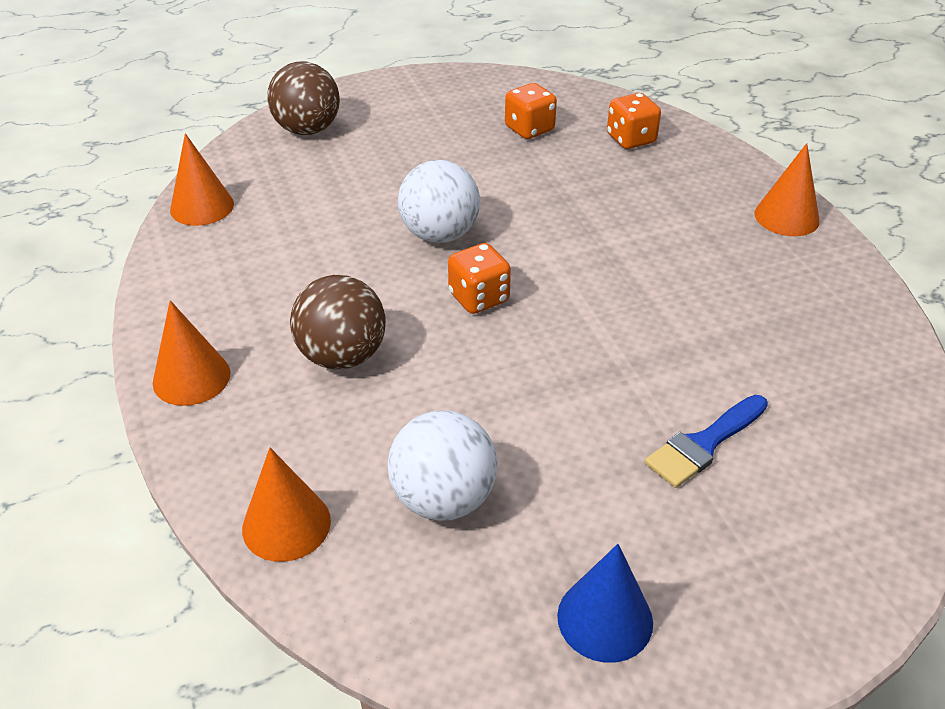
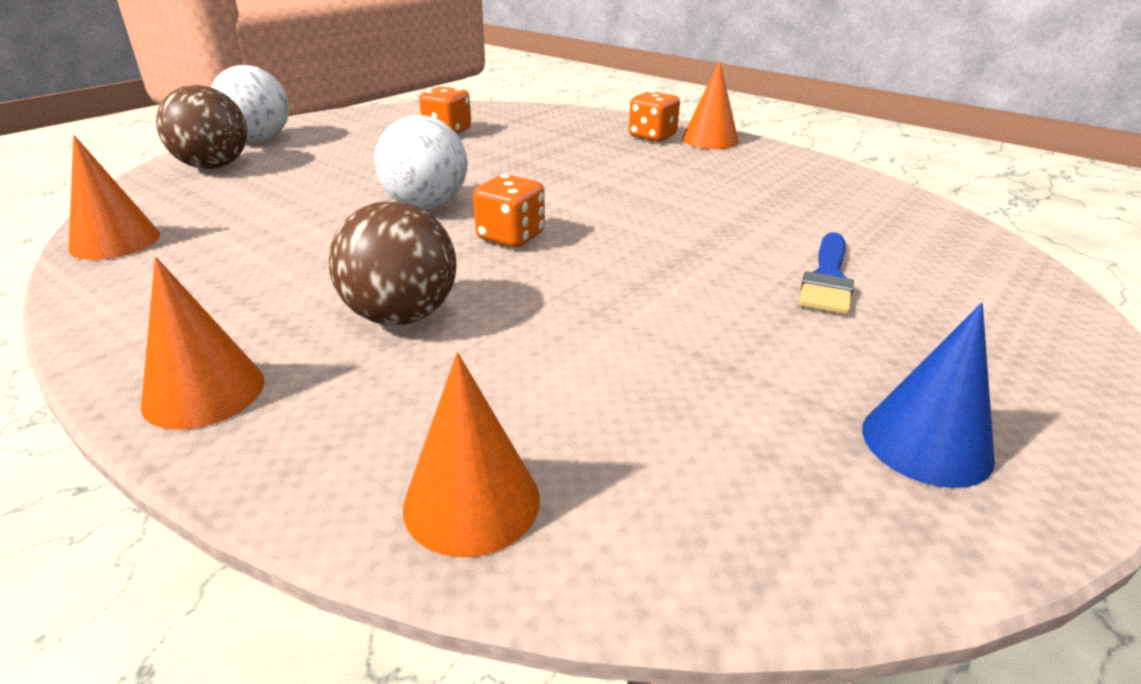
camera: 30 degrees left, 10 degrees down
(443, 499) = (643, 401): white ball -> white ball (258, 140)
(631, 139) = (541, 123): orange dice -> orange dice (652, 136)

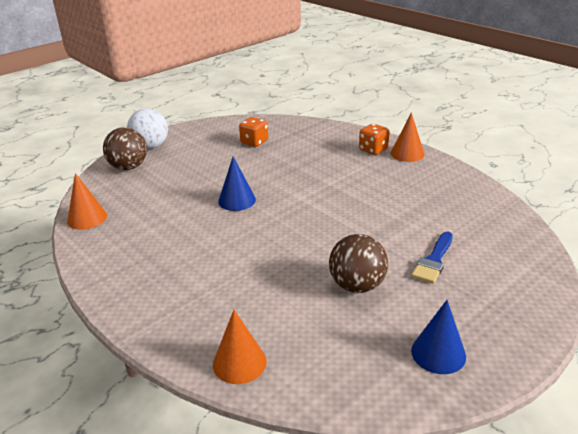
camera: 10 degrees right, 0 degrees up
(204, 392) = (135, 305): orange cone -> none
(401, 316) = (219, 271): brown ball -> brown ball (357, 285)
(426, 205) = (237, 200): white ball -> blue cone
(510, 237) = (277, 224): orange dice -> none

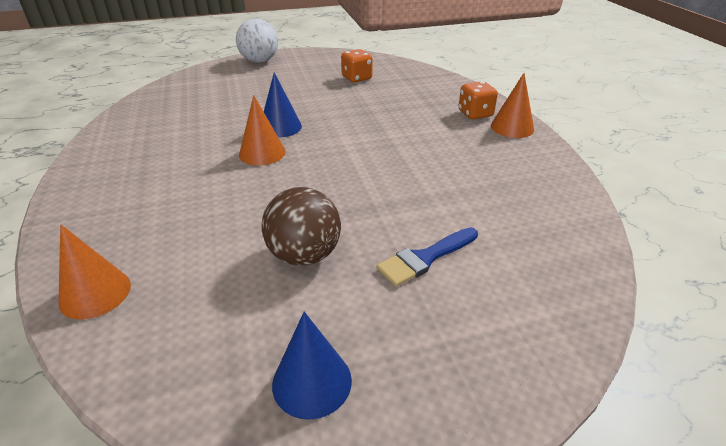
camera: 25 degrees right, 5 degrees up
(87, 218) = (139, 107): orange cone -> orange cone (262, 153)
(128, 167) = (221, 74): brown ball -> none

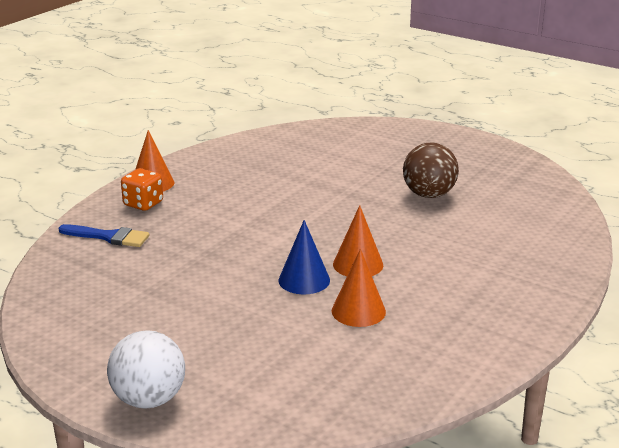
camera: 130 degrees left, 10 degrees down
(95, 293) = (563, 234): orange cone -> orange cone (358, 311)
(312, 382) = (488, 161): blue cone -> none
(356, 78) = (124, 295): orange dice -> none
(425, 258) = (371, 165): blue brush -> blue brush (109, 237)

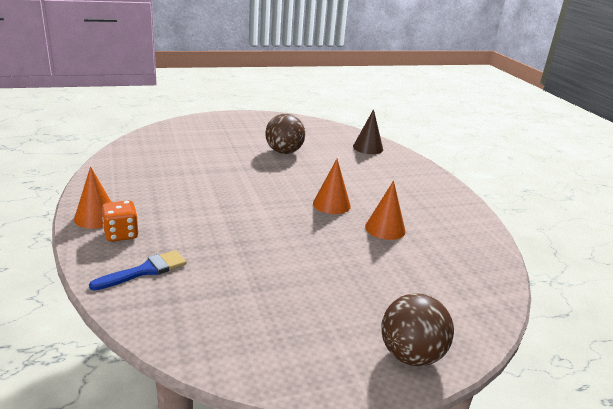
camera: 55 degrees left, 0 degrees up
(149, 399) = (411, 355): white ball -> brown ball
(304, 280) = (326, 227): blue cone -> none
(547, 231) = (368, 148): none -> brown cone

